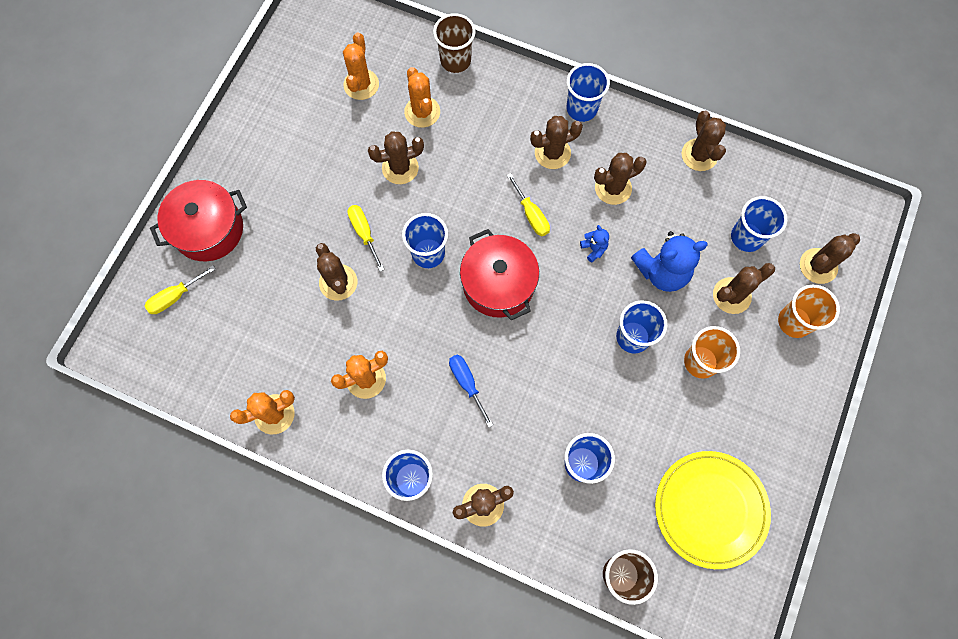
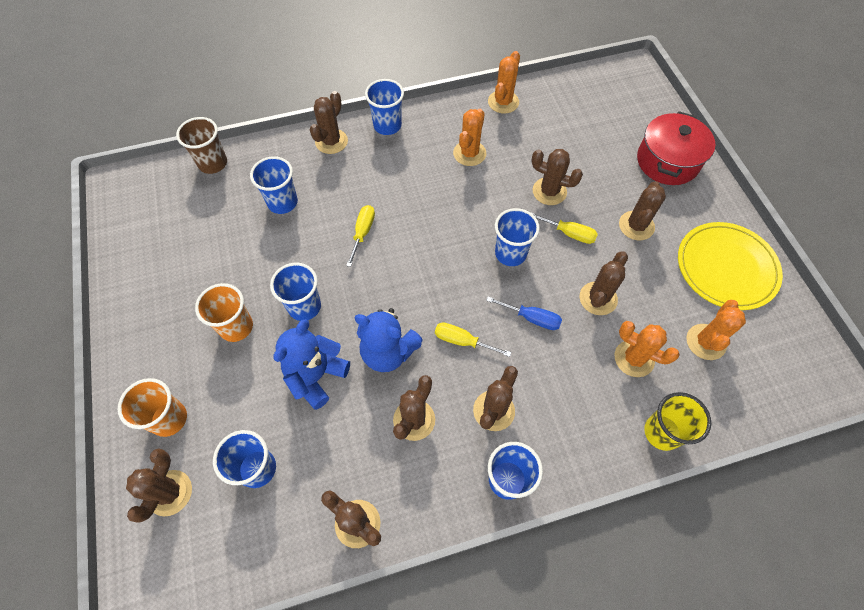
camera: 140 degrees right, 10 degrees down
(175, 296) = (634, 115): yellow screwdriver -> yellow screwdriver (363, 233)
(361, 84) = (705, 342): orange cactus -> orange cactus turned 60 degrees clockwise
(455, 61) = (662, 432): brown cup -> yellow cup
(467, 383) = (402, 194): blue screwdriver -> blue screwdriver (531, 318)
(498, 284) = (439, 270): red pot -> none
(594, 249) = (388, 352): blue teddy bear -> blue teddy bear, size x2.17
(710, 509) = (170, 235): yellow plate -> yellow plate (726, 267)
(731, 295) = (240, 401): brown cactus -> brown cactus (636, 226)

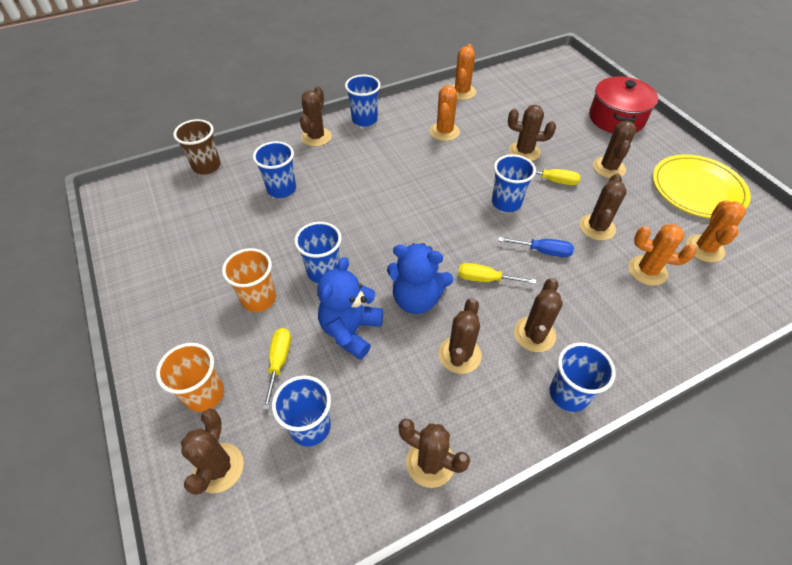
camera: 10 degrees left, 10 degrees down
(363, 233) = (364, 203): yellow screwdriver -> yellow screwdriver (279, 362)
(662, 432) = (697, 328): yellow cup -> none

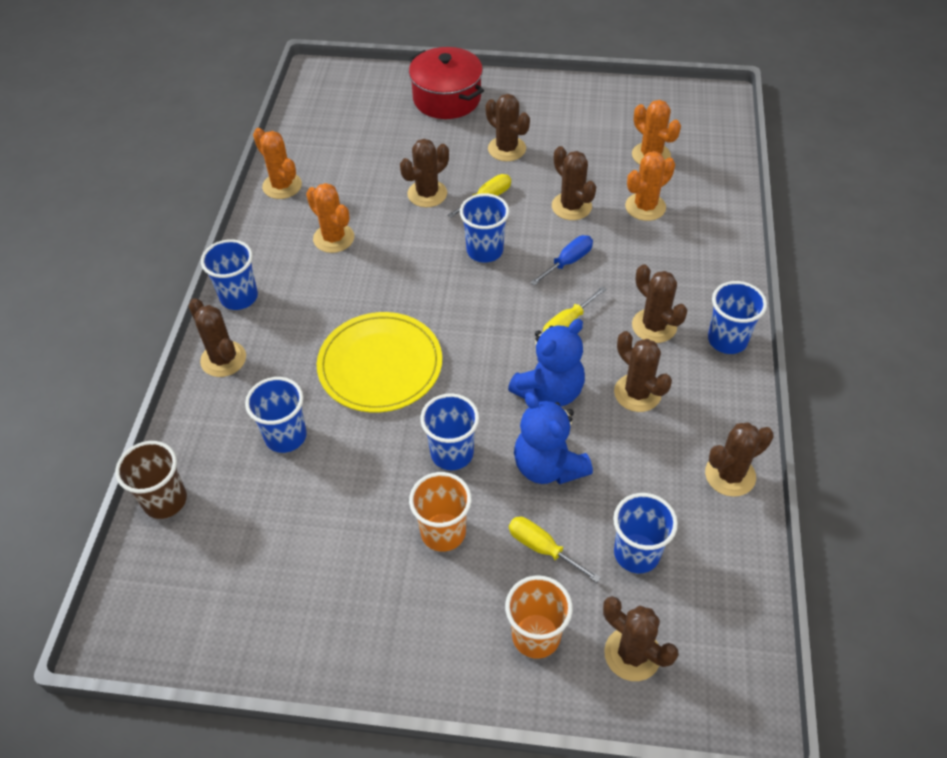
camera: 55 degrees left, 0 degrees up
(697, 189) = (584, 111): yellow plate -> yellow plate (380, 365)

